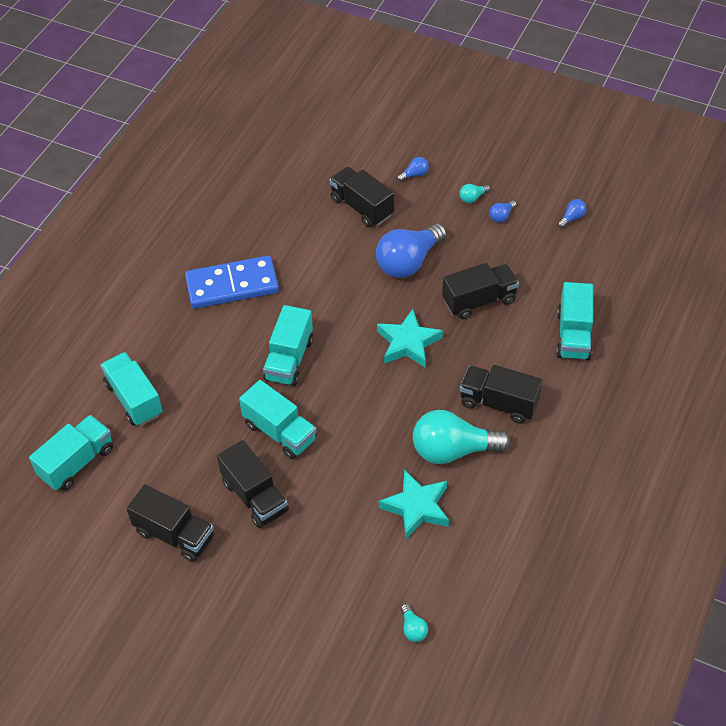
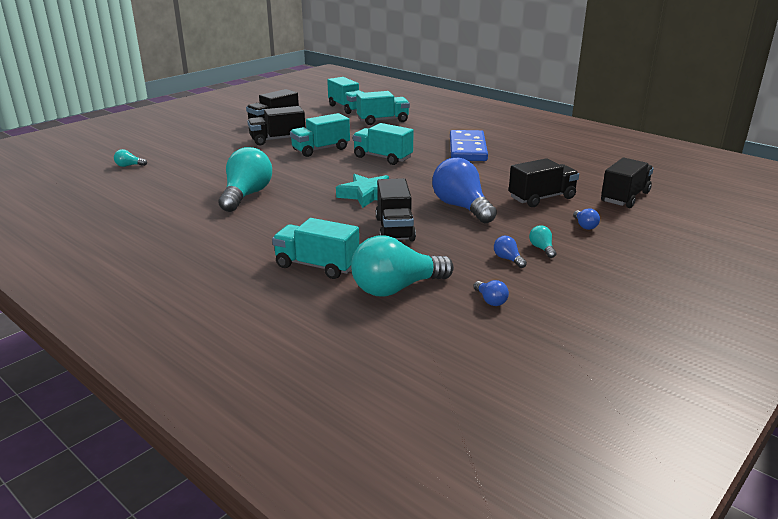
camera: 105 degrees right, 25 degrees down
(416, 507) = (213, 178): turquoise star -> none
(498, 403) = (272, 218): black truck -> black truck (625, 197)
(582, 274) = (396, 288): none -> turquoise light bulb

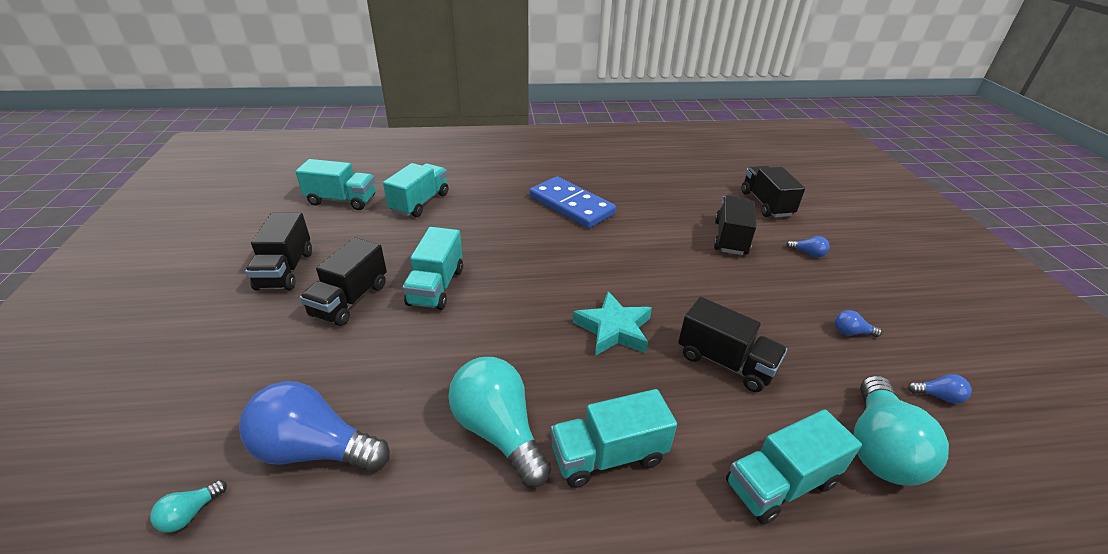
camera: 50 degrees left, 10 degrees up
(382, 158) = (523, 261): turquoise truck -> turquoise truck (608, 455)
(461, 207) = (709, 289): blue light bulb -> blue light bulb (315, 449)
(542, 249) = (840, 301): turquoise light bulb -> none

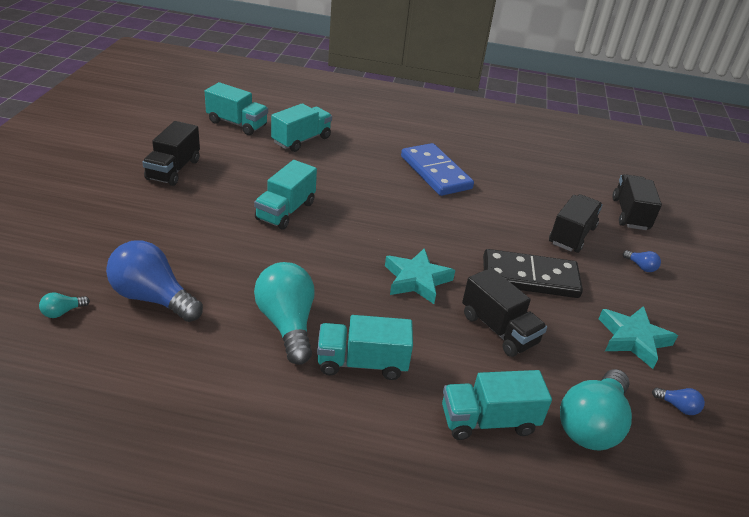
camera: 15 degrees right, 0 degrees up
(350, 300) = (214, 204): black truck -> none
(720, 293) = (530, 277): none -> black domino
(851, 332) = (633, 339): blue light bulb -> turquoise star

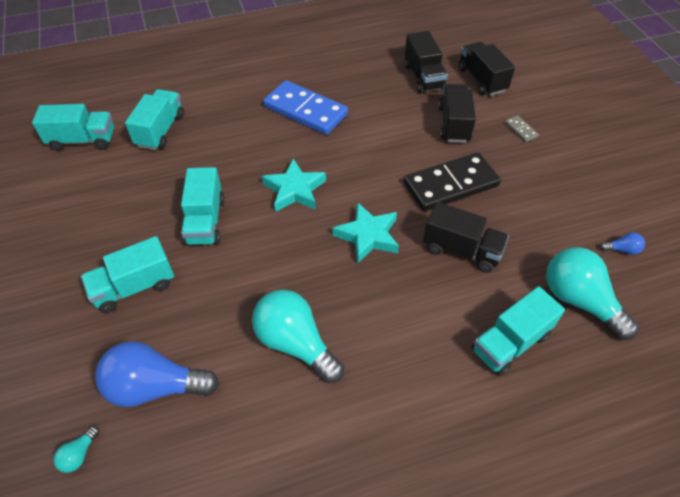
camera: 25 degrees left, 15 degrees up
(173, 170) = (60, 228): black truck -> black truck (423, 77)
(362, 363) = (383, 346): turquoise truck -> turquoise truck (134, 287)
(592, 424) = (579, 301): turquoise light bulb -> turquoise light bulb turned 135 degrees clockwise
(633, 339) = (558, 204): turquoise star -> turquoise star (294, 190)
(641, 266) = (521, 130): blue light bulb -> grey domino

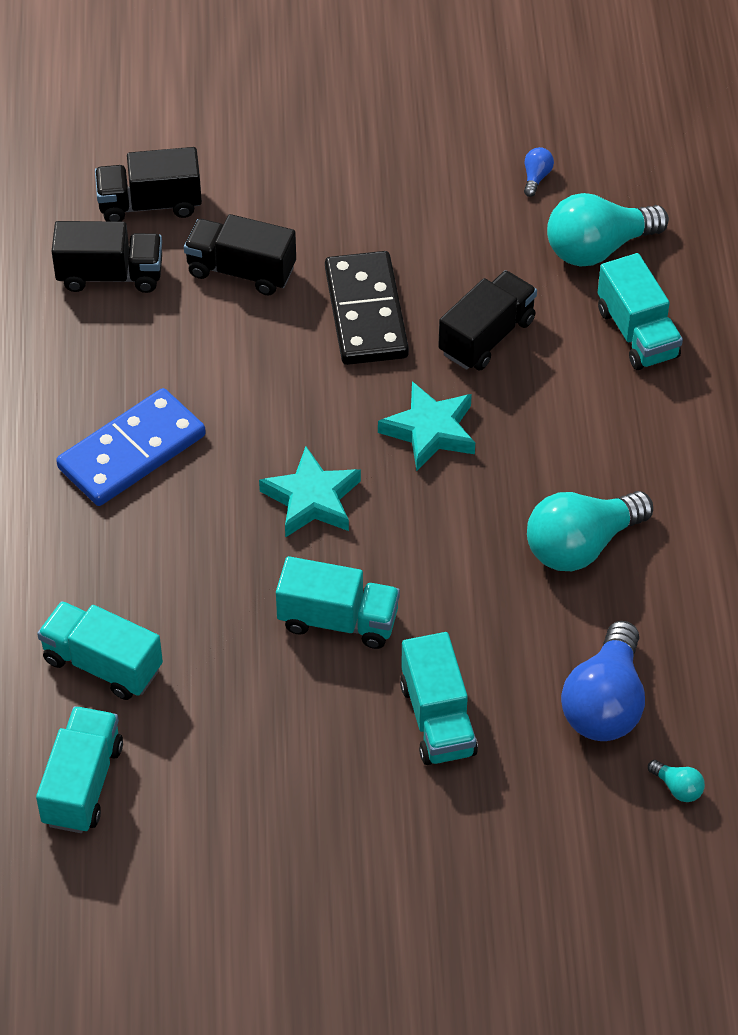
camera: 75 degrees left, 0 degrees up
(521, 130) = (284, 197): grey domino -> none

